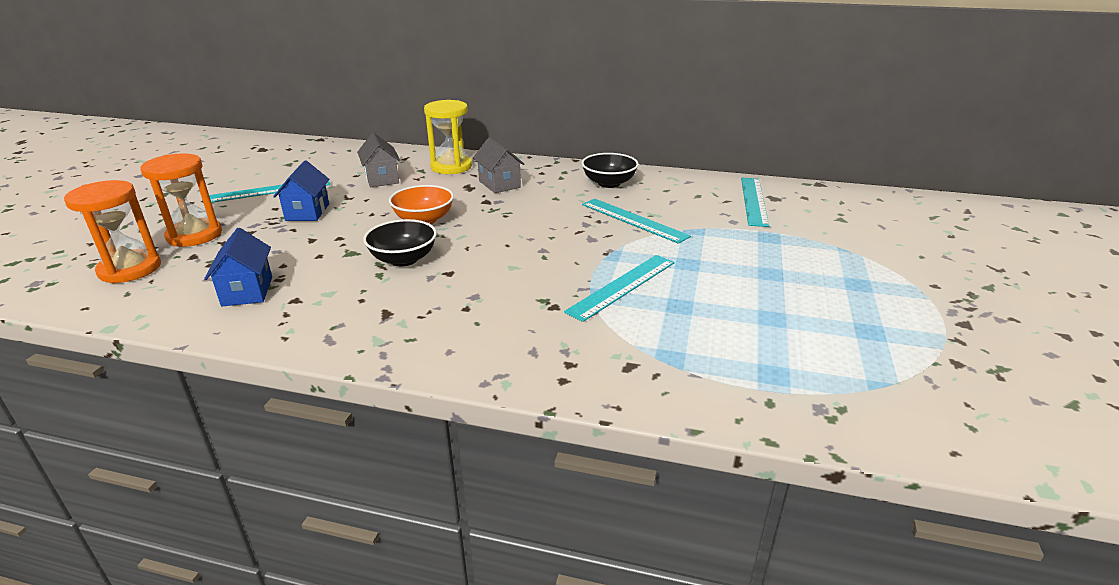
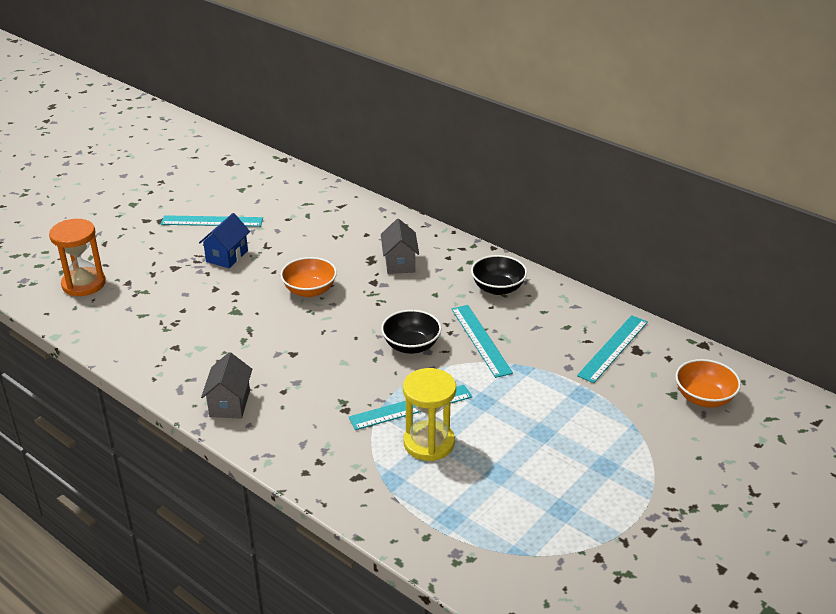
camera: 25 degrees right, 5 degrees up
(194, 235) = (137, 260): orange hourglass -> none
(247, 291) = (149, 329): blue house -> none
(382, 179) = (306, 229): grey house -> grey house (229, 404)
(403, 259) = (269, 330): black bowl -> black bowl (411, 346)
(451, 167) = (373, 228): yellow hourglass -> yellow hourglass (429, 443)
(867, 216) = (704, 398): none -> orange bowl

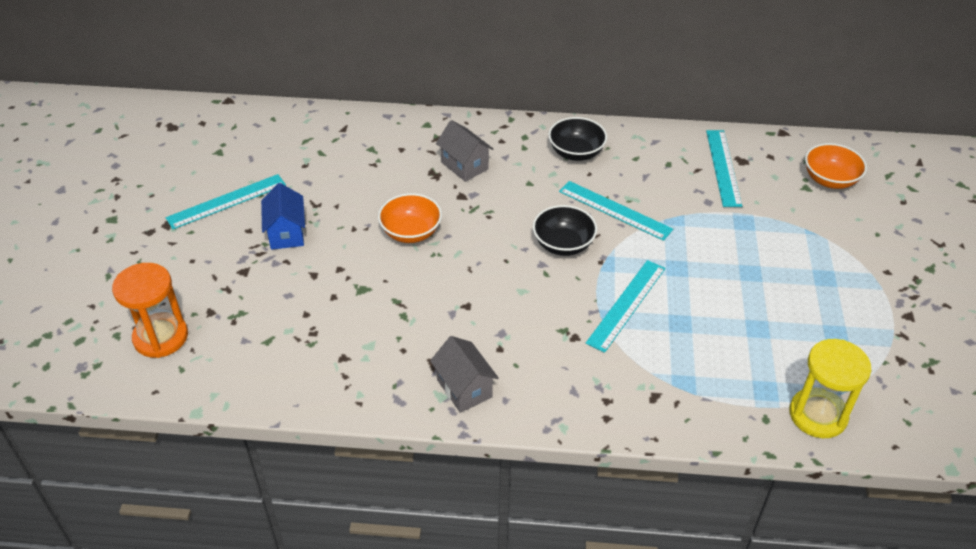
camera: 35 degrees left, 10 degrees up
(429, 443) = (677, 331): yellow hourglass -> yellow hourglass (818, 415)

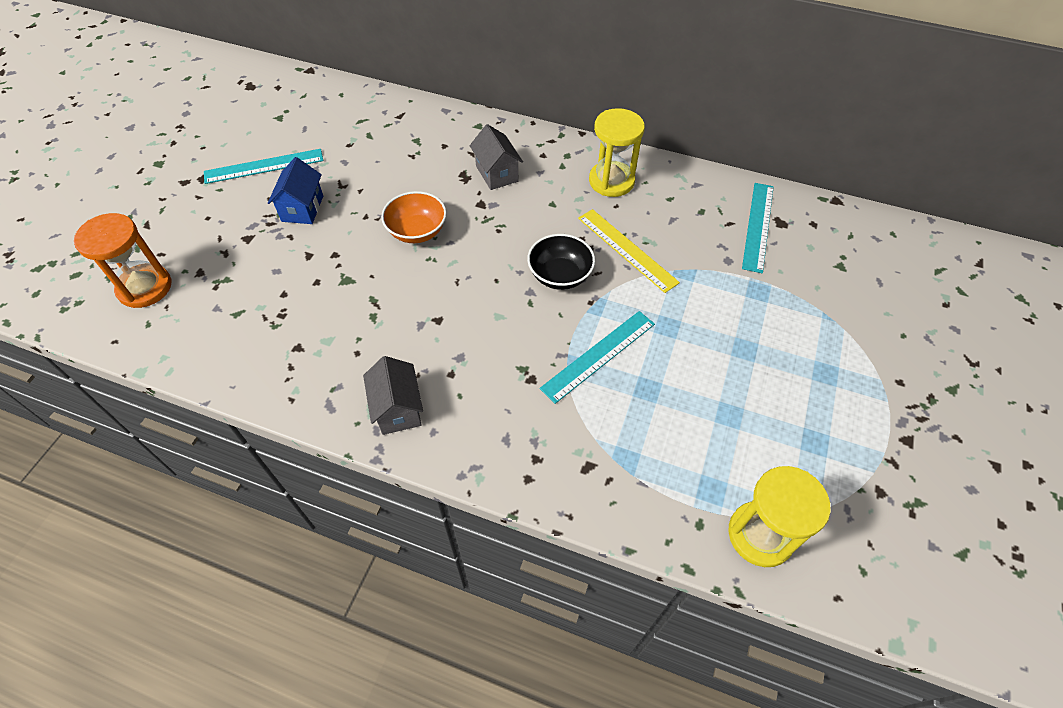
camera: 15 degrees right, 10 degrees up
(576, 152) = (611, 181): black bowl -> yellow hourglass
(615, 210) = (627, 249): turquoise ruler -> yellow ruler
(830, 180) = (870, 263): orange bowl -> none

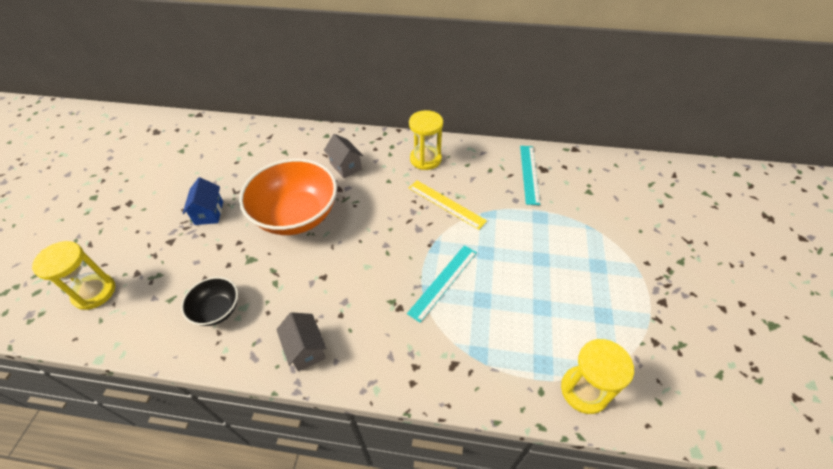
camera: 10 degrees left, 5 degrees down
(145, 287) = (94, 292): orange hourglass -> yellow hourglass
(264, 166) = (175, 187): turquoise ruler -> none
(417, 231) = (296, 215): orange bowl -> orange bowl, size x2.00
(560, 275) = (404, 230): black bowl -> black bowl (217, 310)

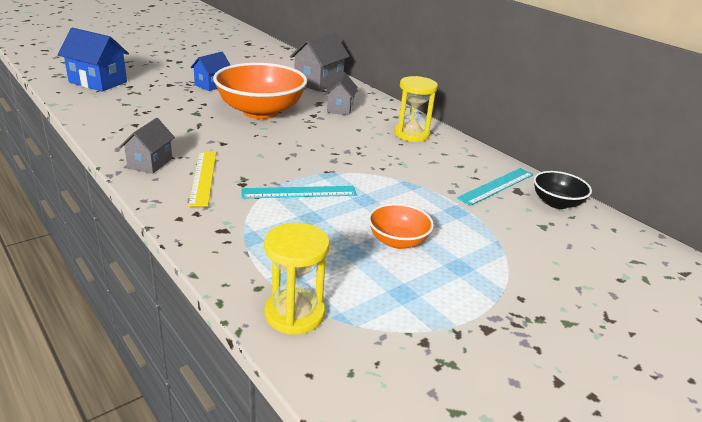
camera: 40 degrees right, 20 degrees down
(94, 292) = (98, 82): yellow hourglass -> blue house
(217, 310) = (138, 120): black bowl -> black bowl (556, 203)
(288, 145) = (318, 82): none -> grey house
(446, 204) = (382, 161): yellow ruler -> yellow ruler (203, 177)
(548, 274) = (398, 241): none -> orange bowl

